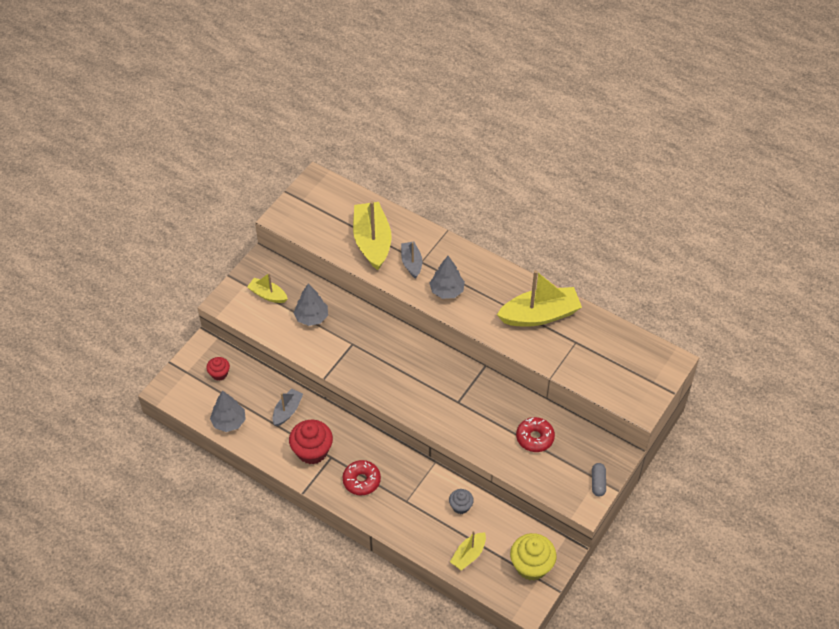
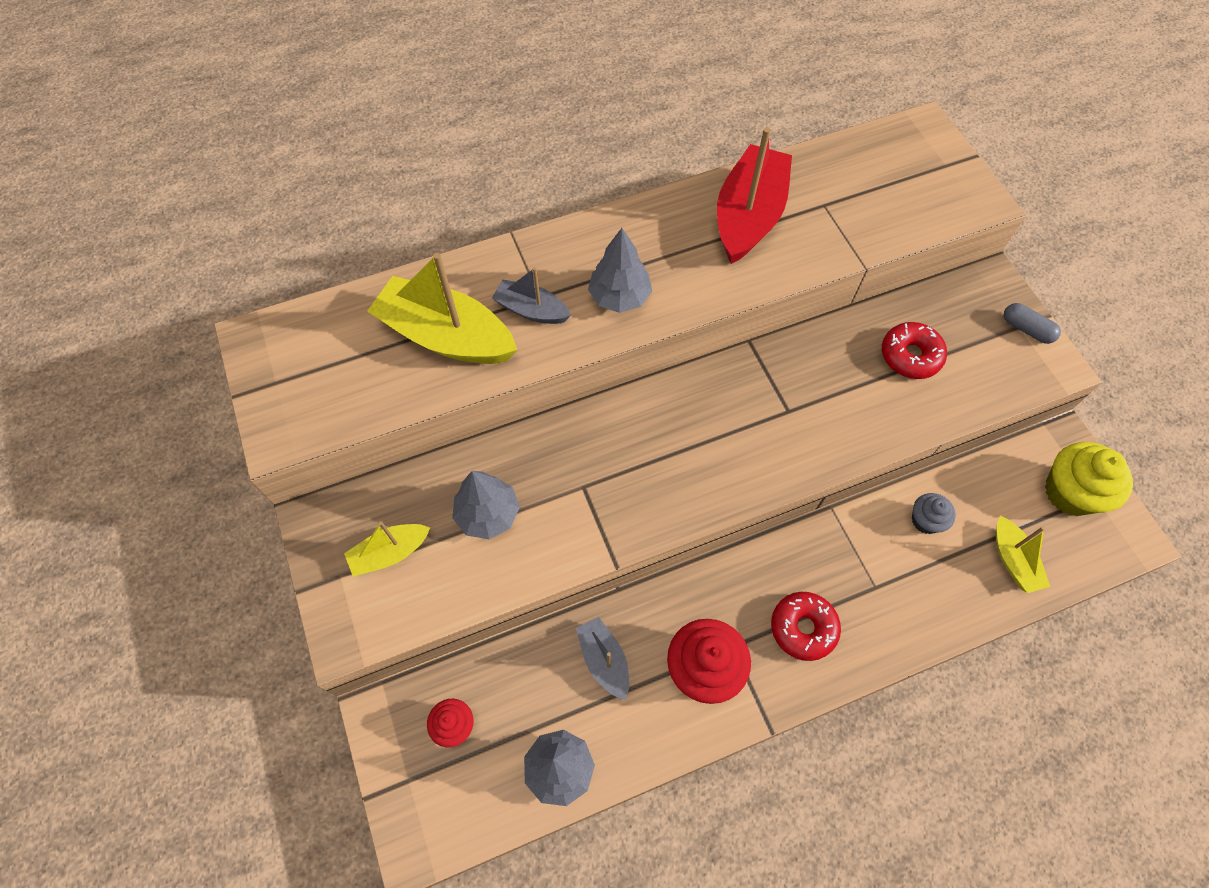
camera: 55 degrees left, 10 degrees up
(540, 315) = (749, 216): yellow boat -> red boat

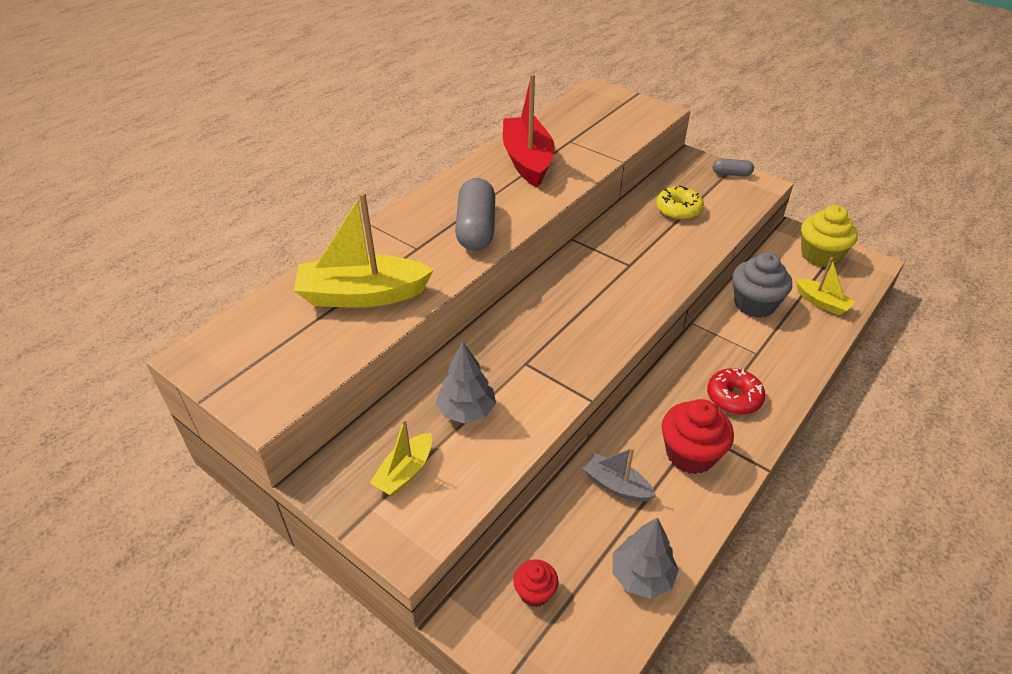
camera: 30 degrees left, 20 degrees down
(531, 310) = (417, 257): grey boat -> none
(619, 297) = (476, 228): grey tree -> grey capsule
(910, 356) = (678, 210): red donut -> yellow donut
(925, 520) = (754, 304): grey cupcake -> grey cupcake, size x1.81

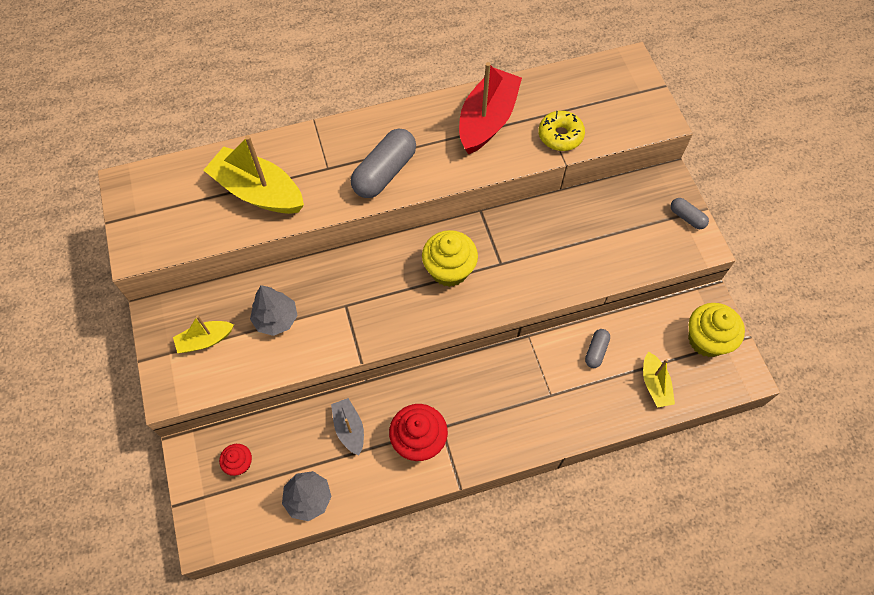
camera: 35 degrees right, 20 degrees up
(591, 290) = (449, 270): none -> yellow cupcake
(678, 210) = (597, 231): yellow donut -> yellow donut (560, 136)
(734, 397) = (494, 419): red donut -> none
(754, 304) = (596, 351): grey cupcake -> grey capsule

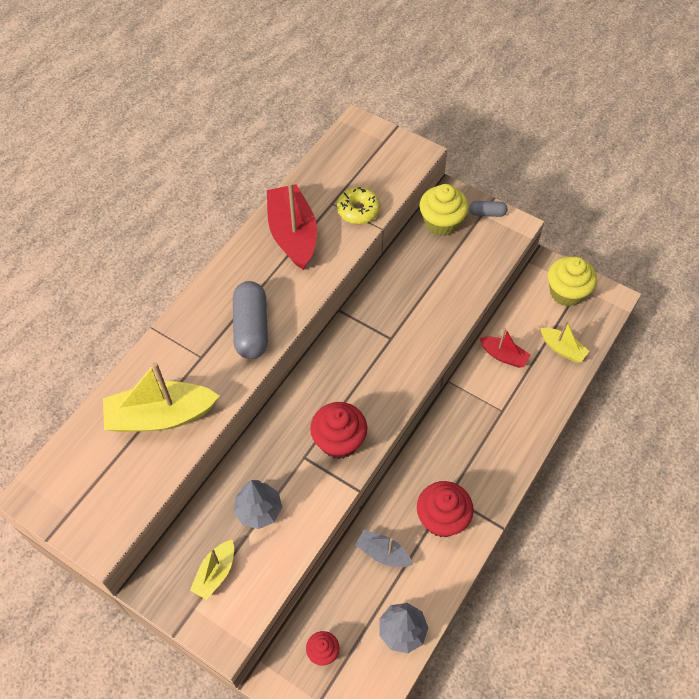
camera: 40 degrees left, 5 degrees down
(382, 313) = (339, 441): none -> red cupcake
(449, 270) = (358, 371): yellow cupcake -> yellow cupcake (441, 223)
(596, 351) = (503, 356): grey capsule -> red boat

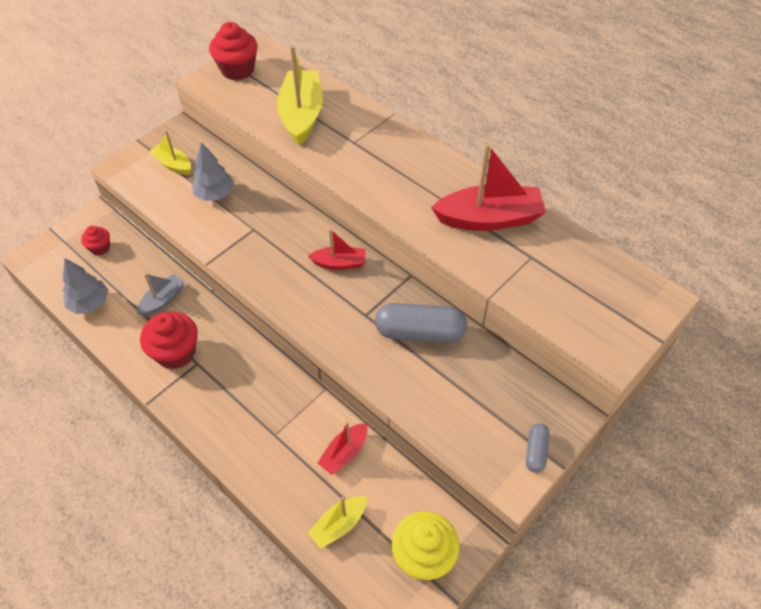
camera: 100 degrees right, 5 degrees down
(251, 328) = (376, 177): grey capsule -> grey capsule (420, 332)
(335, 369) = (339, 263): none -> red boat
(339, 441) = (260, 256): red cupcake -> red cupcake (237, 70)
(358, 210) = (518, 279): yellow donut -> none
(441, 223) = (523, 394): yellow cupcake -> none

